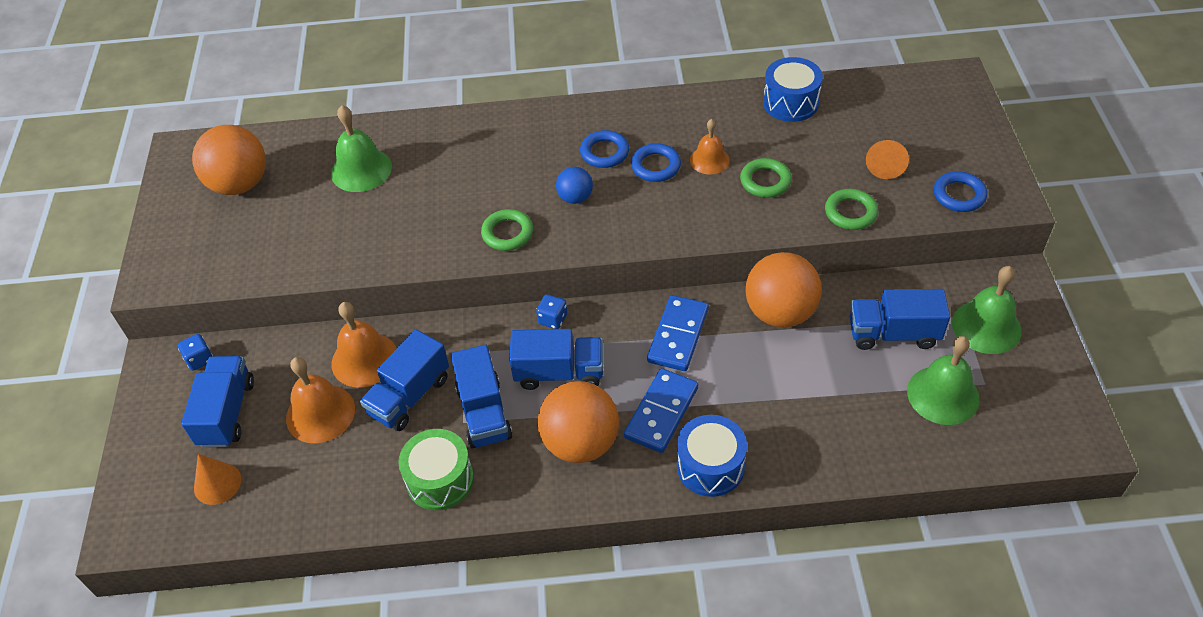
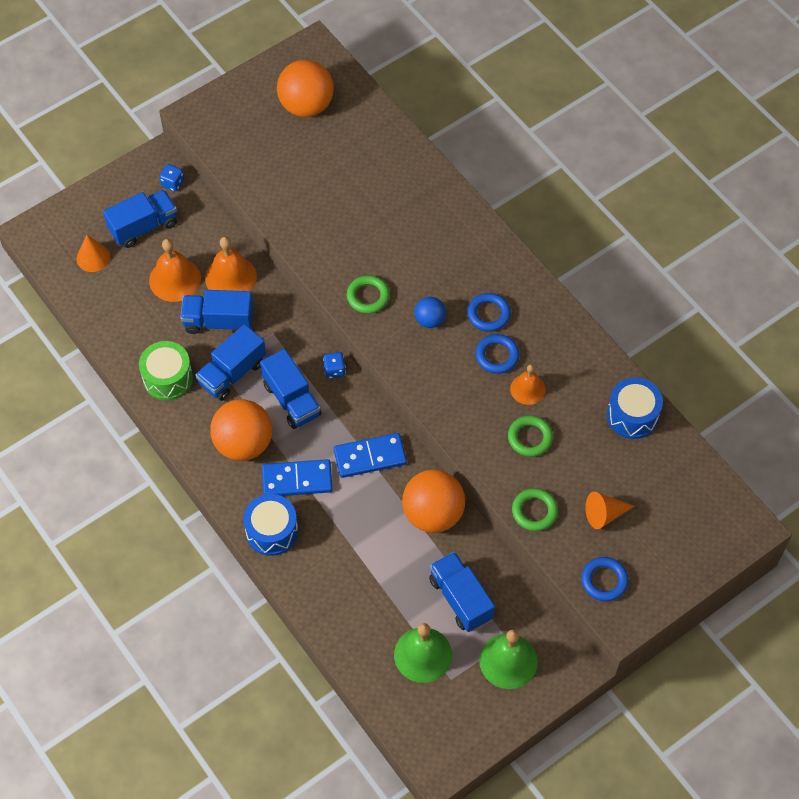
camera: 55 degrees right, 10 degrees up
(361, 170) = (368, 169): green bell -> none

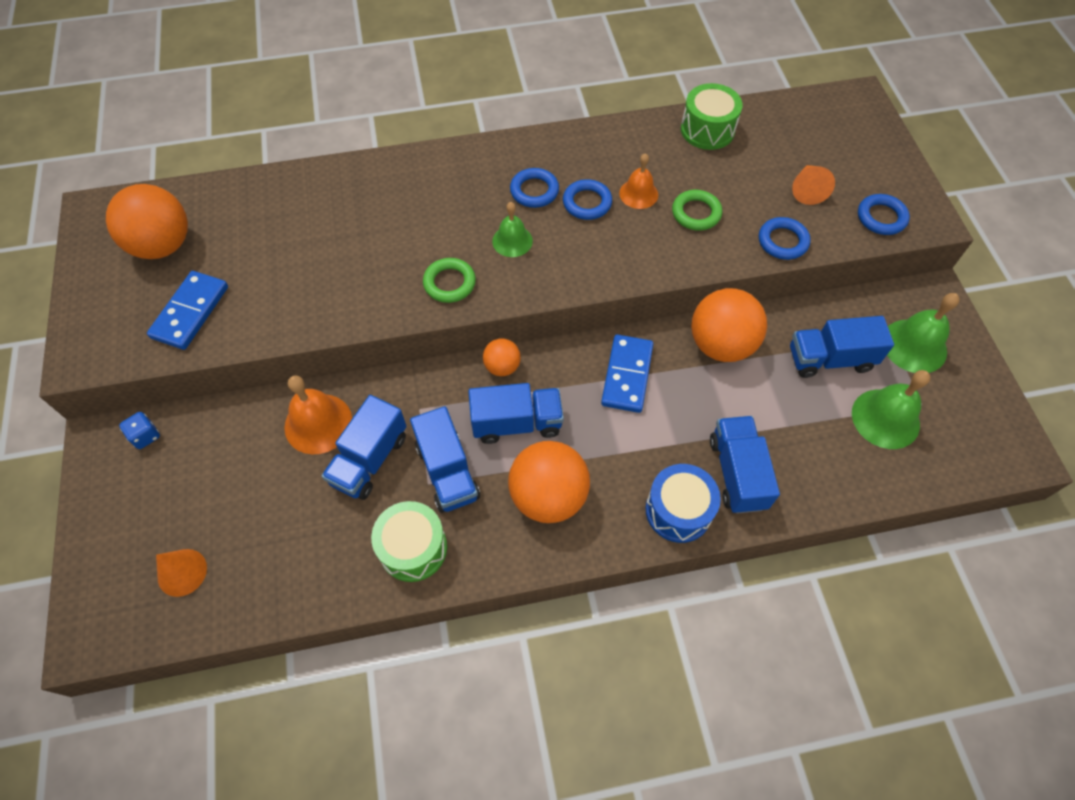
camera: 65 degrees left, 0 degrees up
(143, 227) = (182, 493): blue truck -> blue truck (737, 473)
(175, 279) = (280, 485): orange bell -> none
(297, 480) = (623, 458): blue domino -> blue domino (190, 312)
(334, 370) = (502, 367): blue dice -> orange ball
(429, 320) = (512, 241): blue ball -> green bell
(534, 511) = (782, 241): green ring -> blue ring
(632, 415) = (707, 130): blue drum -> green drum

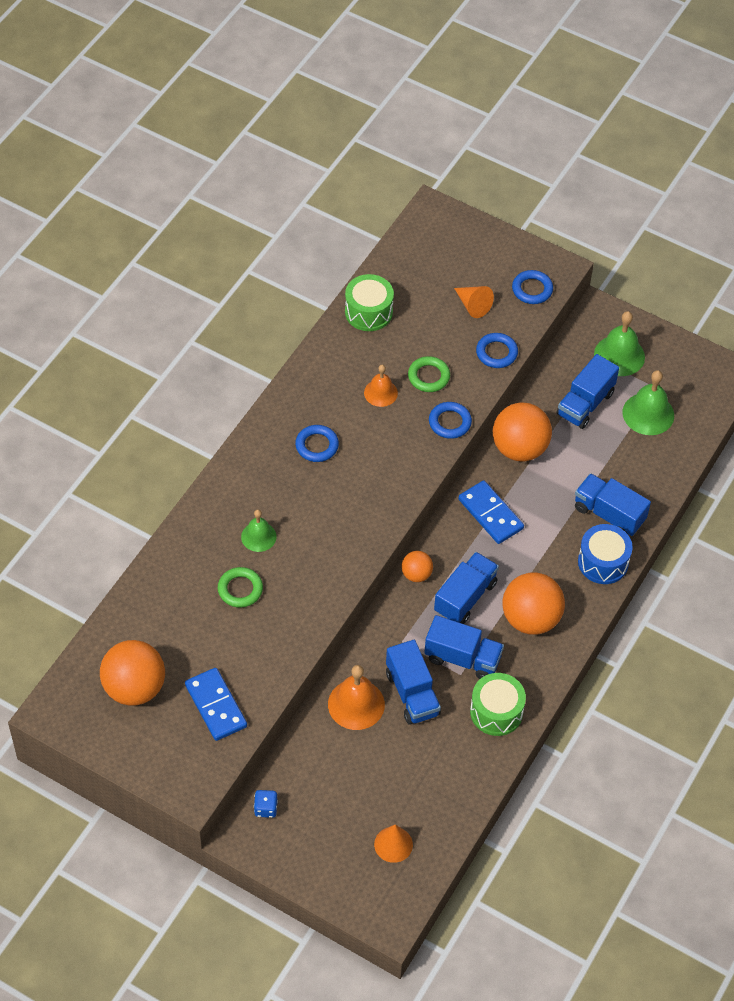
camera: 50 degrees left, 5 degrees down
(449, 283) = (344, 547): green ring -> green ring (240, 589)
(512, 241) = (346, 489): green bell -> green bell (258, 536)
(587, 203) = (358, 425): blue ring -> blue ring (450, 422)

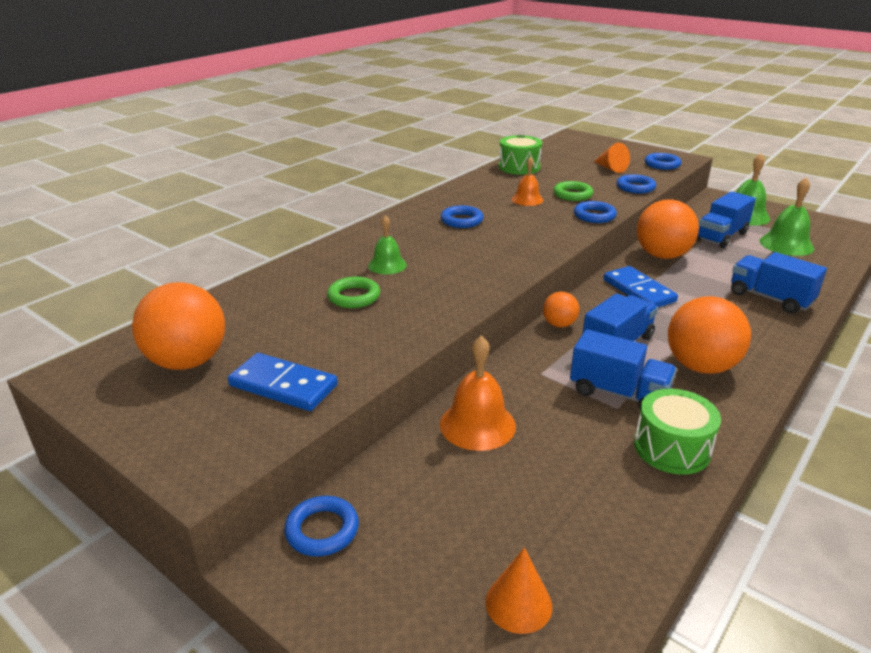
camera: 10 degrees right, 25 degrees down
(216, 706) = (283, 385): blue domino -> blue domino turned 45 degrees counterclockwise
(265, 808) = (322, 530): blue dice -> blue ring
(412, 693) = (553, 420): blue truck -> none
(603, 562) = (776, 330): blue drum -> none

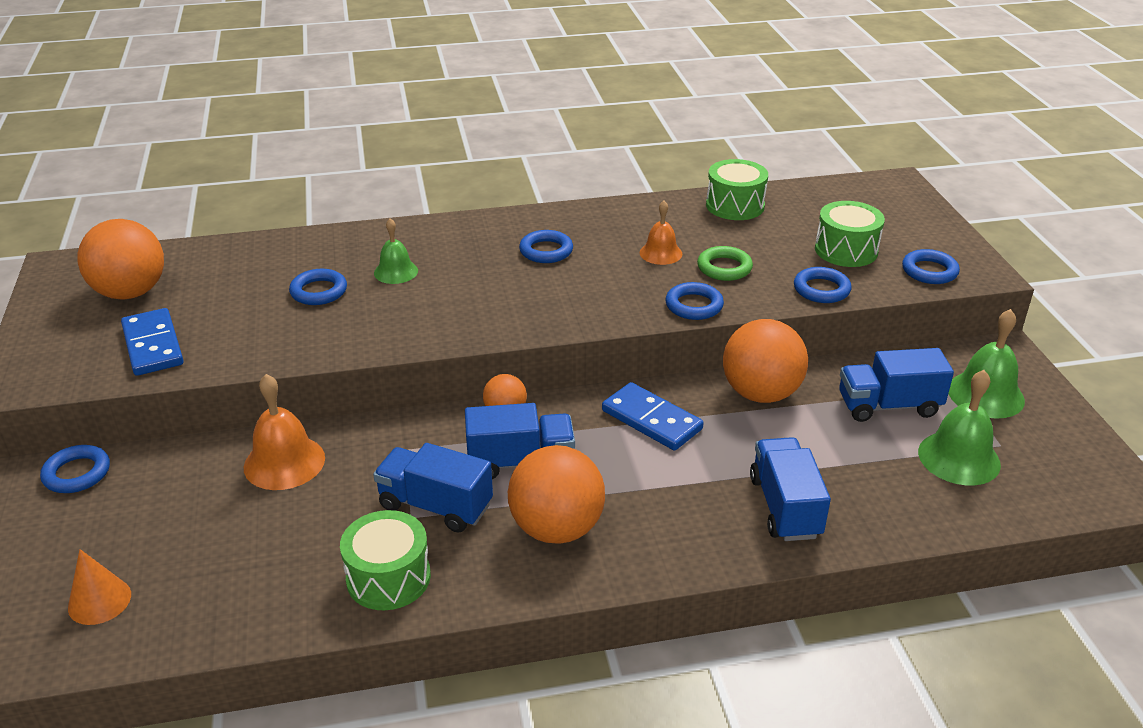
camera: 40 degrees right, 5 degrees up
(354, 297) = (319, 291): green ring -> blue ring
(610, 168) = (846, 250): orange cone -> green drum
(618, 393) = (435, 506): blue truck -> blue truck turned 135 degrees clockwise
(639, 291) = (652, 420): blue domino -> blue domino turned 60 degrees counterclockwise

